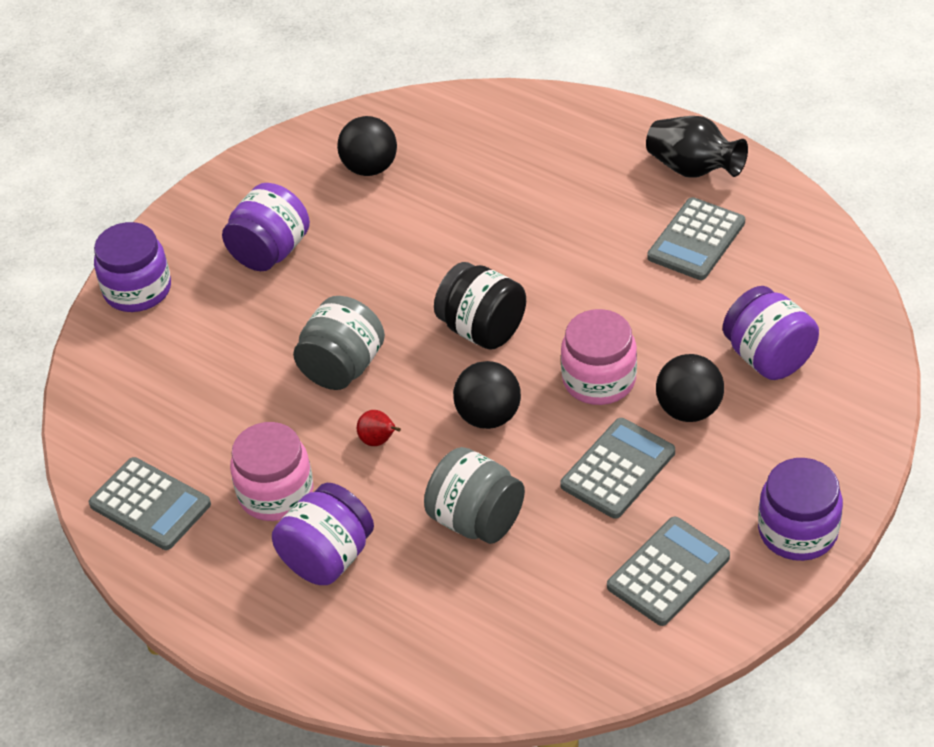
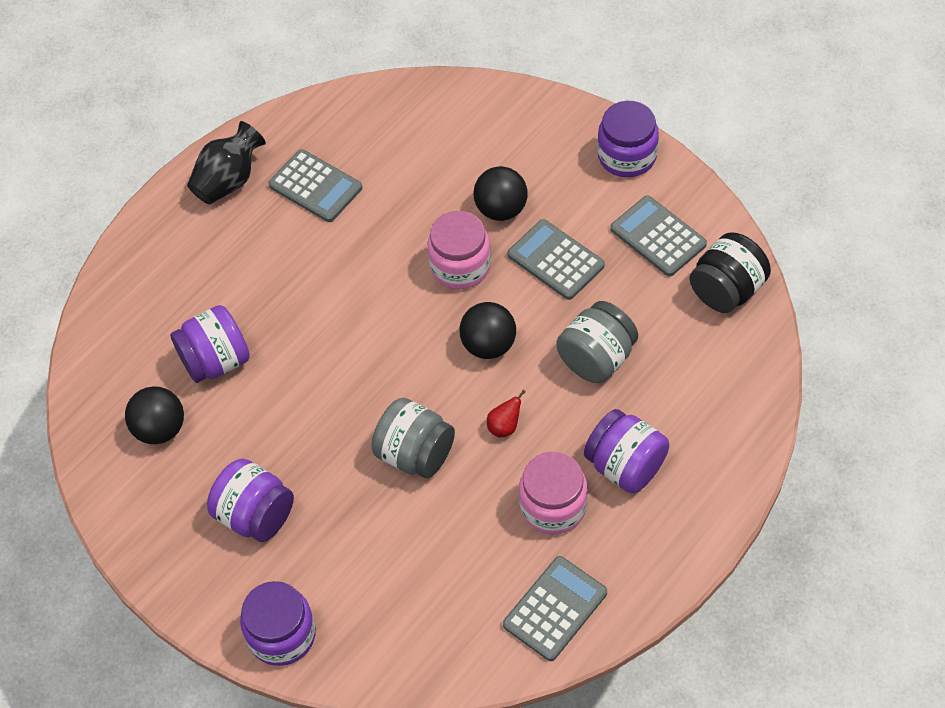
camera: 85 degrees left, 10 degrees up
(482, 329) = (389, 345): black jar -> black jar (727, 290)
(768, 357) = (455, 154): purple jar -> purple jar (216, 361)

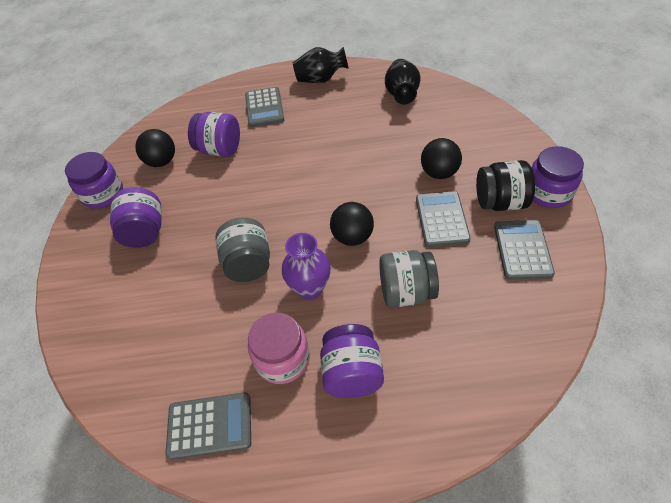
camera: 45 degrees right, 5 degrees down
(282, 635) = (78, 302): purple jar -> purple jar (103, 194)
(315, 187) = (355, 104): grey calculator -> grey calculator (264, 108)
(355, 135) = (401, 94): none -> black vase
(460, 266) = (384, 186): pink jar -> none
(505, 427) = (310, 288): red pear -> purple vase
(727, 290) = (539, 316): black jar -> black jar (500, 202)

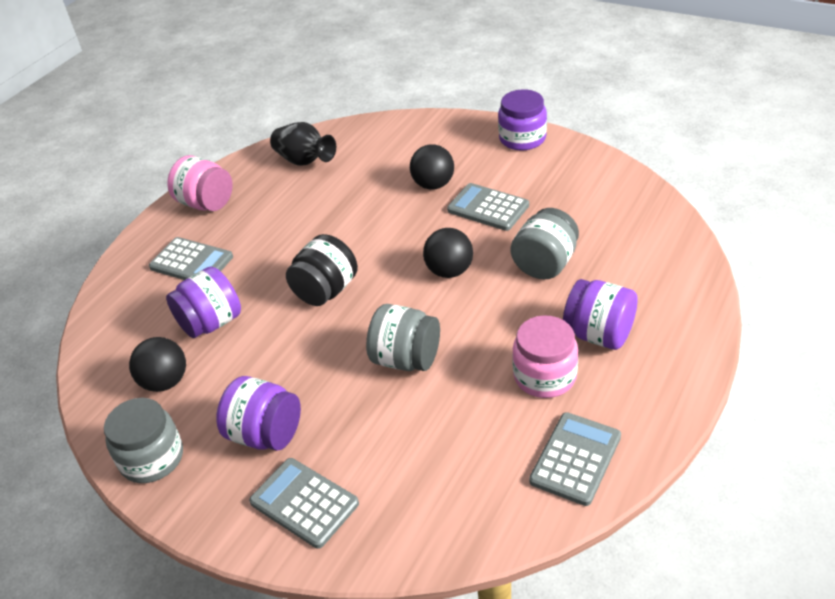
camera: 55 degrees left, 10 degrees down
(103, 194) = (152, 458): purple jar -> grey jar
(310, 288) = (481, 325): purple vase -> none
(320, 79) = (206, 203): black vase -> pink jar
(500, 202) = (505, 167): black jar -> black jar (326, 291)
(522, 250) = (565, 180): grey calculator -> grey calculator (304, 503)

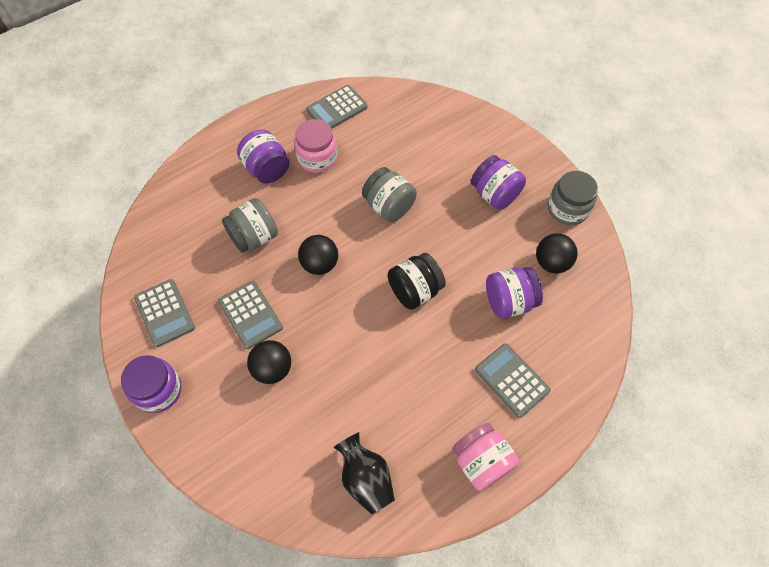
camera: 160 degrees left, 20 degrees up
(304, 503) = (485, 145): grey calculator -> grey calculator (164, 313)

